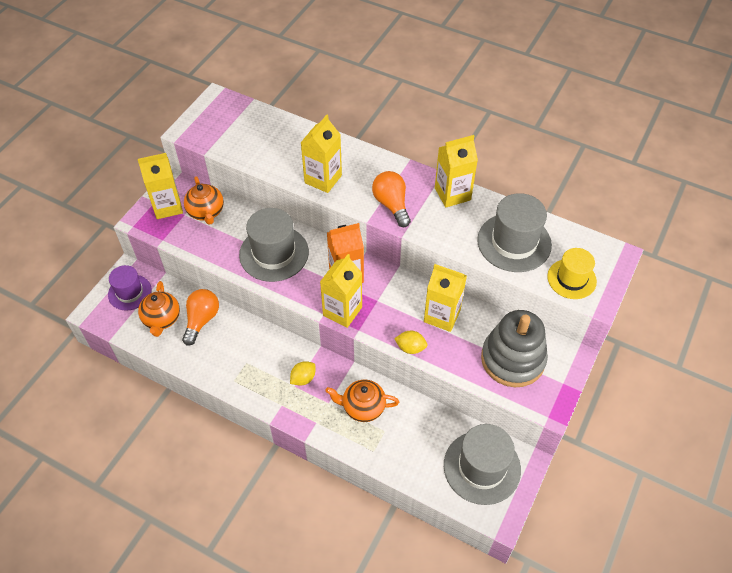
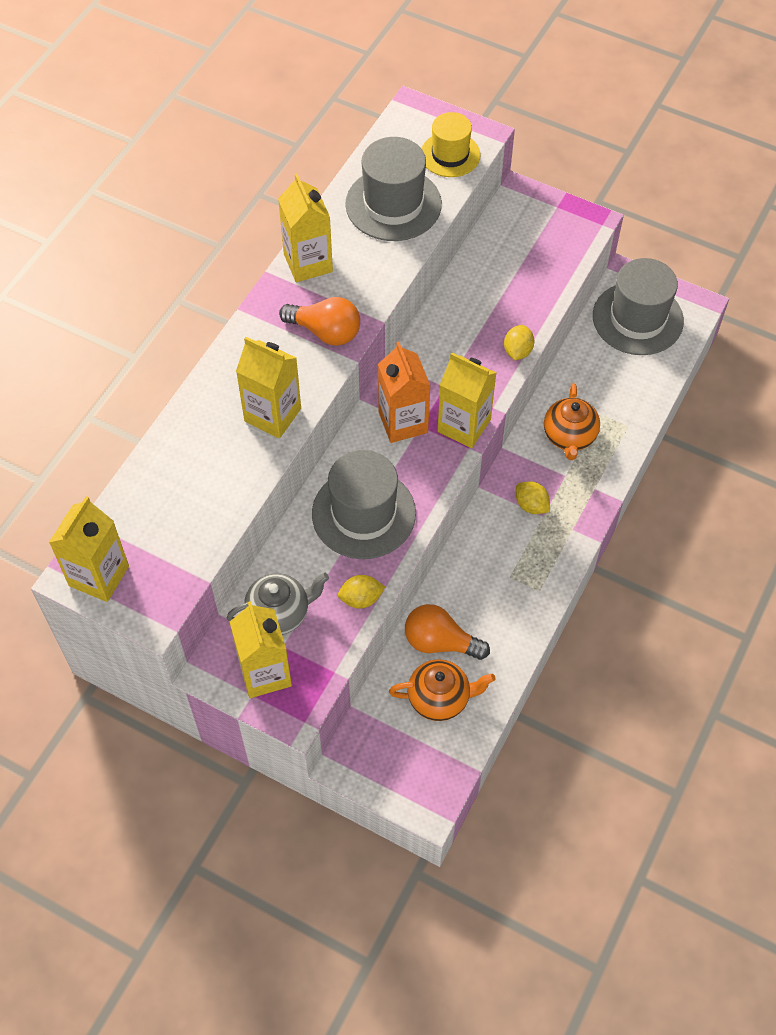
camera: 90 degrees left, 5 degrees up
(129, 292) = (389, 754): purple hat -> none
(206, 212) = (279, 613): orange teapot -> grey teapot
(211, 252) = (361, 599): none -> yellow lemon
(391, 205) = (325, 332): orange light bulb -> orange light bulb turned 135 degrees counterclockwise
(442, 316) = (467, 316): yellow carton -> yellow carton (99, 576)
(512, 359) = (528, 250): grey stacking toy -> none

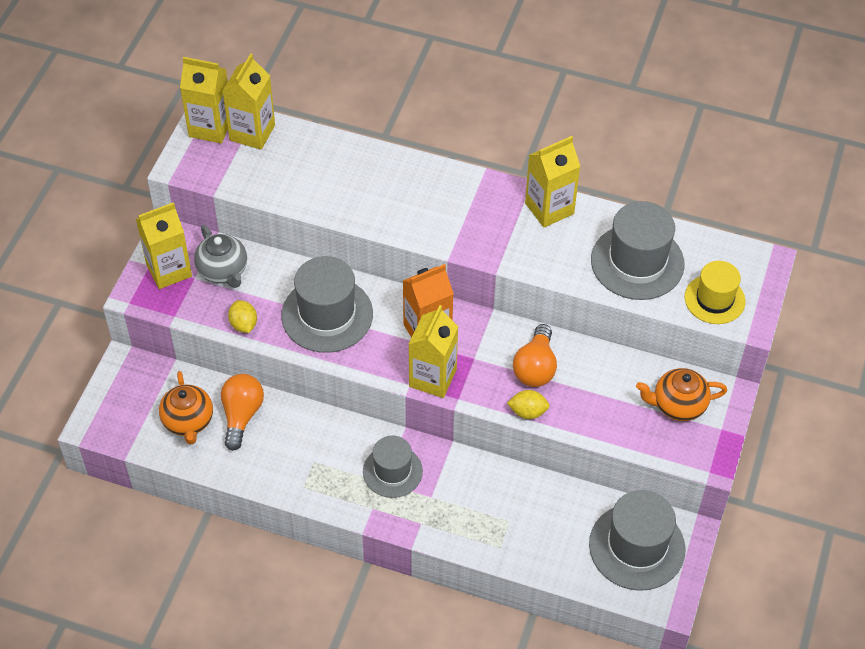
camera: 80 degrees right, 5 degrees down
(272, 415) = (379, 209): yellow carton -> yellow carton (252, 133)
(325, 332) = (474, 232): orange light bulb -> orange light bulb (535, 367)
(531, 505) = (392, 471): yellow lemon -> grey hat
(569, 437) = (476, 496): orange teapot -> orange teapot (678, 405)

